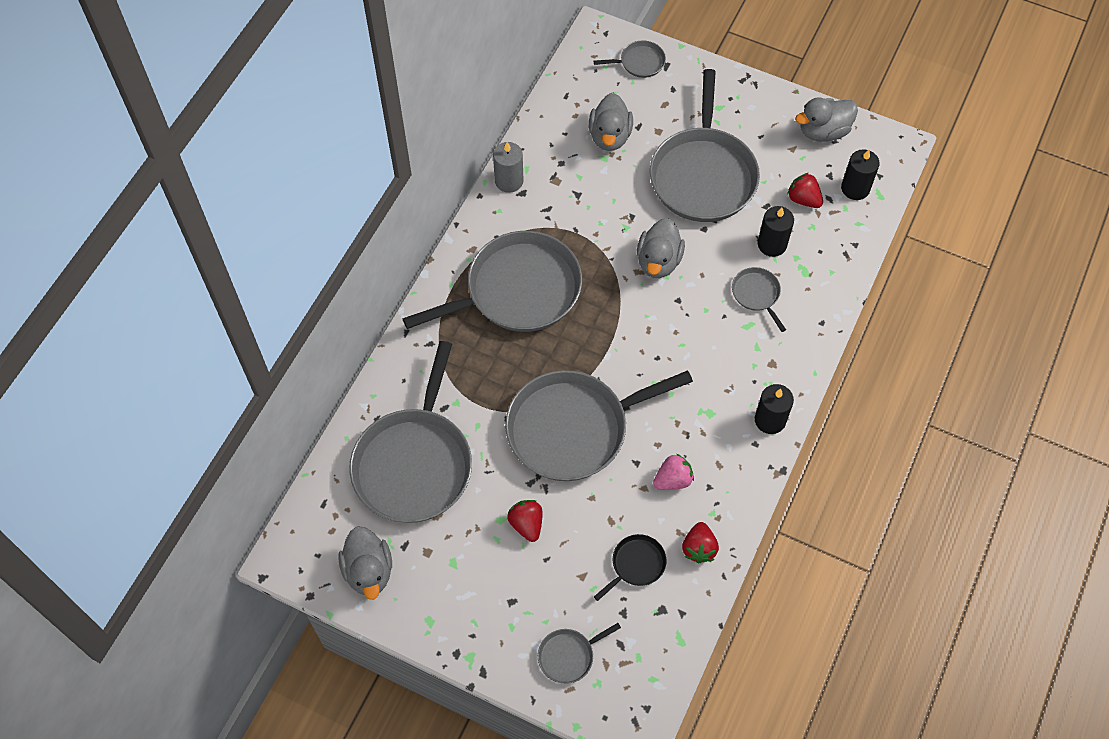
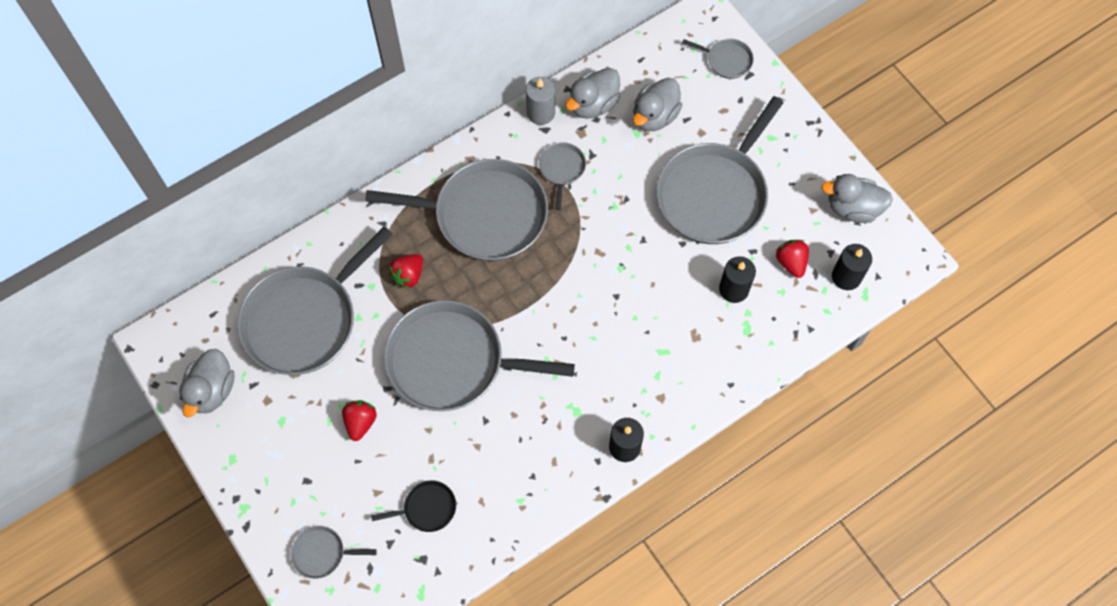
camera: 30 degrees right, 5 degrees up
(658, 261) = (622, 252): grey duck -> grey duck (593, 104)
(673, 480) = (506, 453): pink strawberry -> none
(699, 548) = (488, 524): red strawberry -> red strawberry (408, 275)
(757, 294) = (689, 328): grey pan -> grey pan (562, 169)

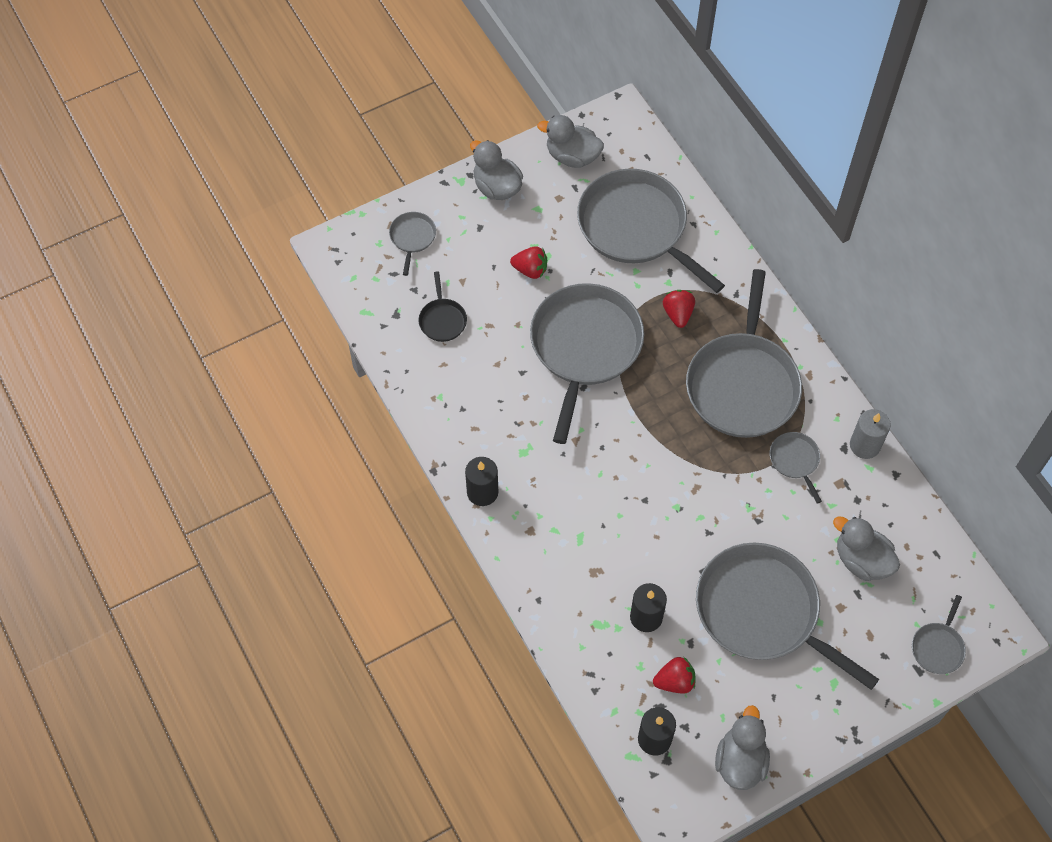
camera: 95 degrees right, 5 degrees down
(408, 275) = (678, 314): red strawberry -> red strawberry turned 45 degrees clockwise
(562, 169) = (795, 460): grey pan -> grey pan turned 120 degrees counterclockwise
(593, 104) = (876, 498): grey duck -> grey duck (496, 187)

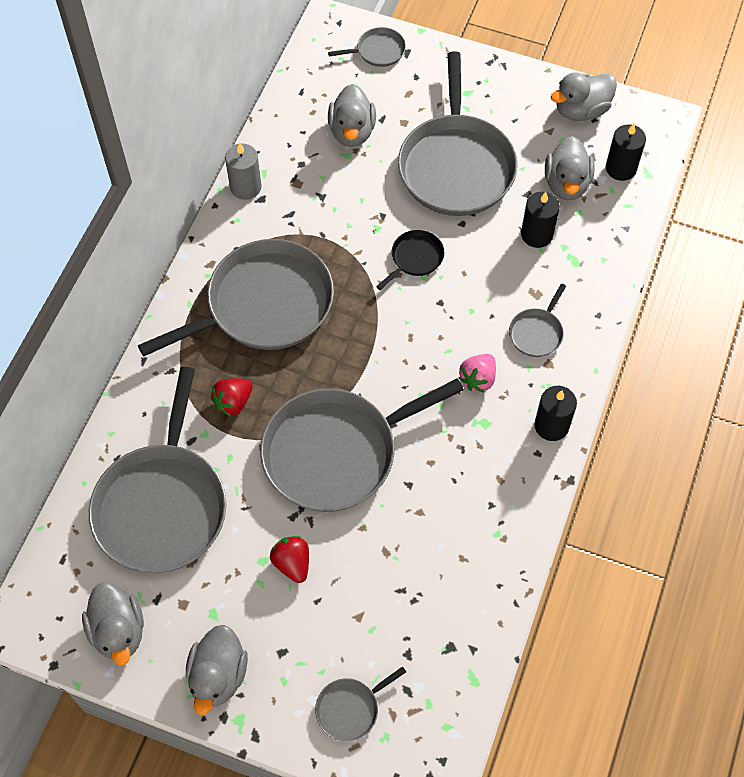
camera: 130 degrees left, 0 degrees up
(442, 320) = (417, 599): black pan -> black pan (415, 258)
(560, 475) = (478, 379): none -> pink strawberry
(675, 681) = (566, 184): red strawberry -> grey duck
(795, 460) = (304, 224): grey pan -> grey pan (537, 333)

